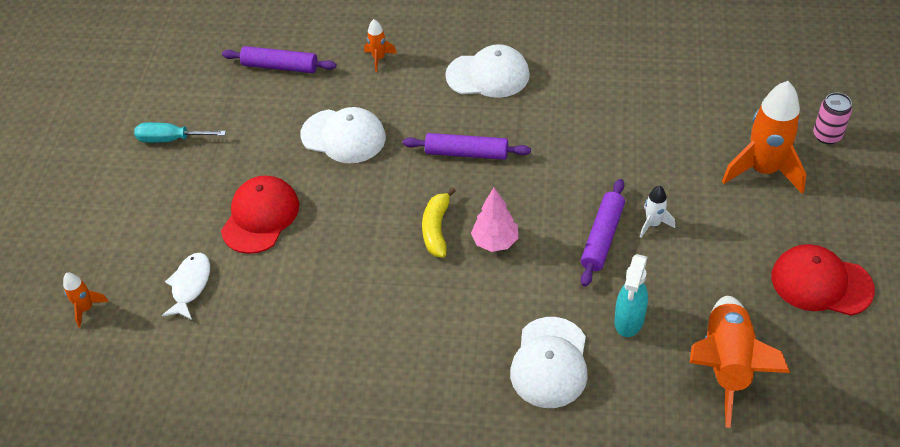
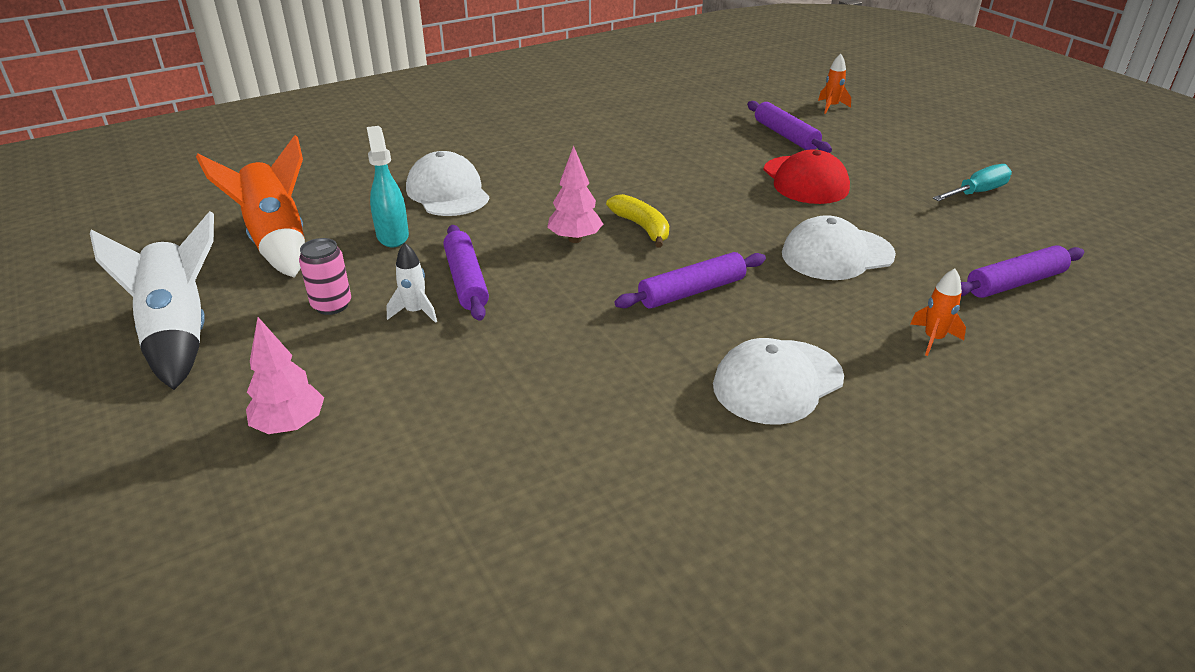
camera: 140 degrees right, 15 degrees down
(190, 285) = (785, 135): white fish -> purple rolling pin
(763, 170) = (290, 426): orange rocket -> pink tree
(821, 283) = (179, 334): red cap -> white rocket
(827, 135) = (189, 525): pink can -> pink can (332, 305)

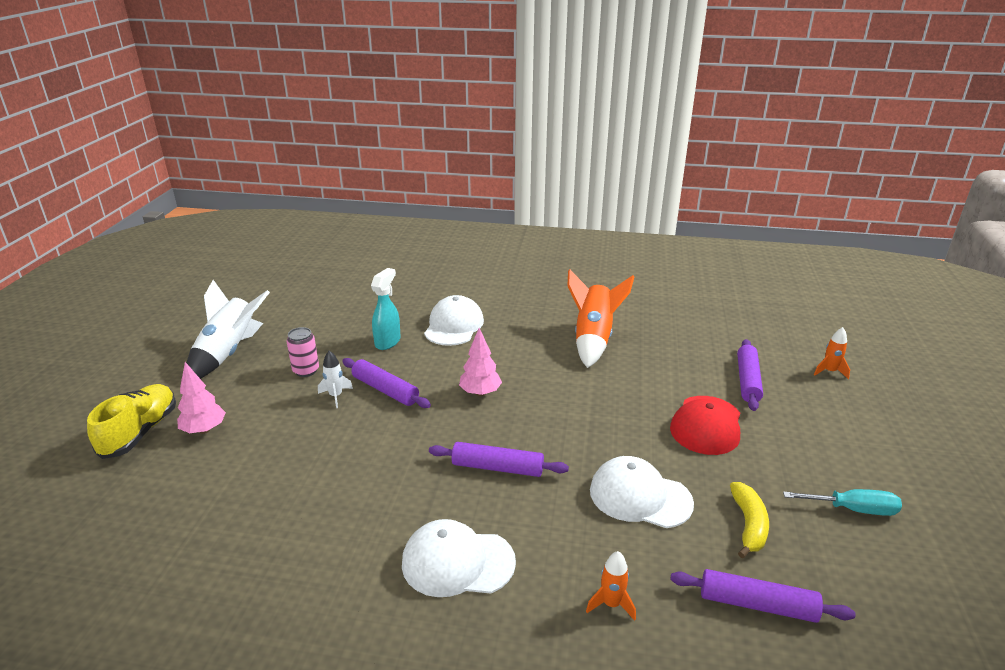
camera: 40 degrees right, 5 degrees down
(189, 477) = (140, 432): none -> yellow shoe
(277, 241) = (332, 319): orange rocket -> orange rocket (593, 339)
(466, 280) = (385, 390): purple rolling pin -> purple rolling pin turned 75 degrees counterclockwise
(642, 227) = (533, 405): yellow banana -> yellow banana (748, 525)

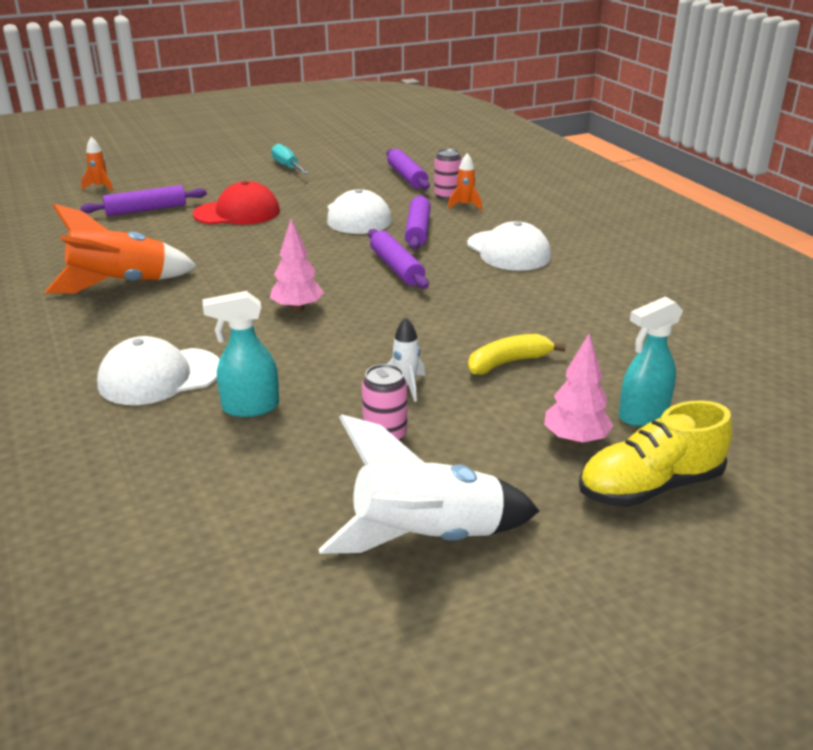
camera: 125 degrees left, 0 degrees up
(175, 471) = (642, 415): none -> turquoise spray bottle
(385, 390) = (356, 361): purple rolling pin -> purple rolling pin (417, 230)
(657, 606) = (447, 196): none -> pink can
(748, 525) = (341, 186): yellow banana -> yellow banana (508, 362)

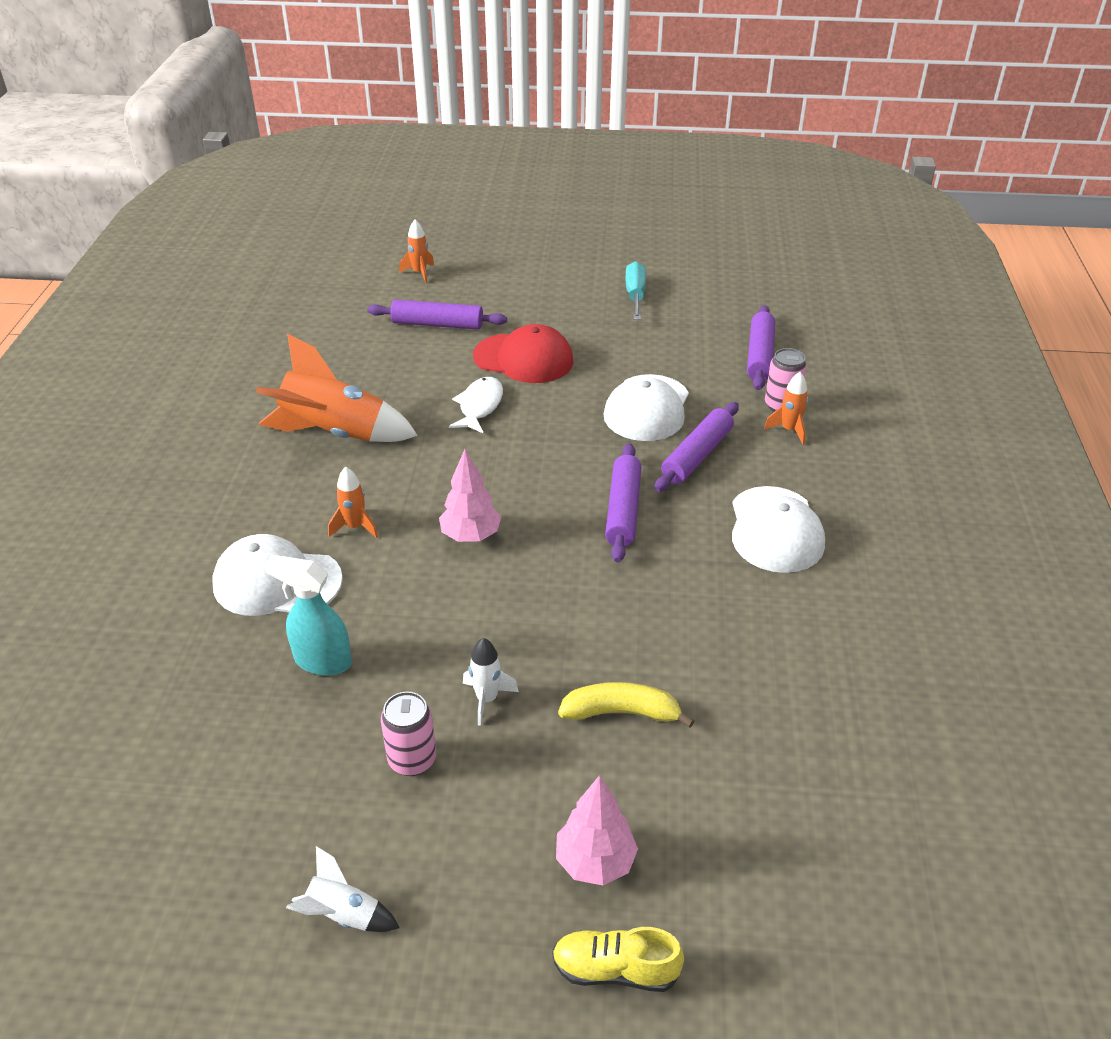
camera: 30 degrees right, 10 degrees up
(196, 329) = (355, 527): none -> orange rocket
(229, 243) = (479, 406): none -> white fish
(427, 538) = (343, 915): white rocket -> white rocket, size x0.47
(642, 415) = (701, 863): turquoise spray bottle -> none
(649, 486) = (615, 969): yellow shoe -> yellow shoe, size x0.65

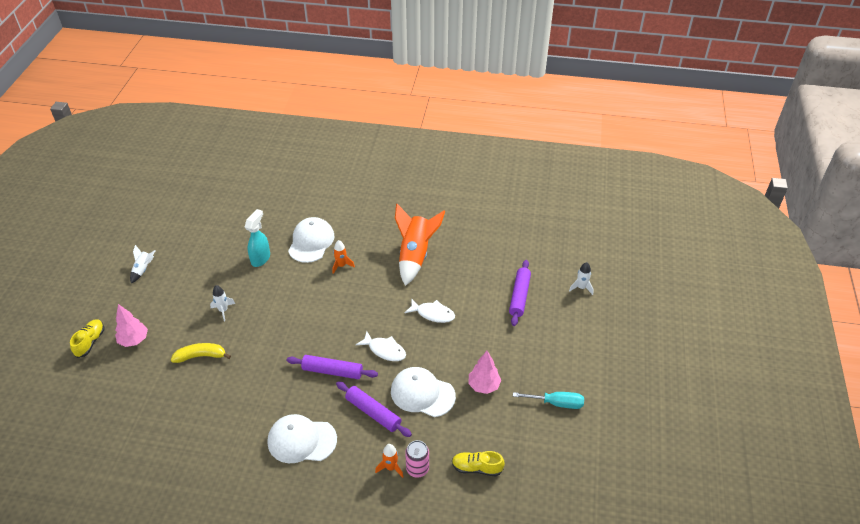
camera: 95 degrees right, 5 degrees up
(412, 760) = (201, 287): pink can -> none
(419, 273) = (581, 288): orange rocket -> white rocket
(470, 536) = (326, 307): pink tree -> pink tree (483, 385)
(523, 359) = (480, 336): red cap -> none
(566, 453) = (385, 350): none -> white fish
(621, 712) = (201, 356): yellow banana -> yellow banana turned 105 degrees counterclockwise
(760, 355) = (477, 468): purple rolling pin -> yellow shoe

